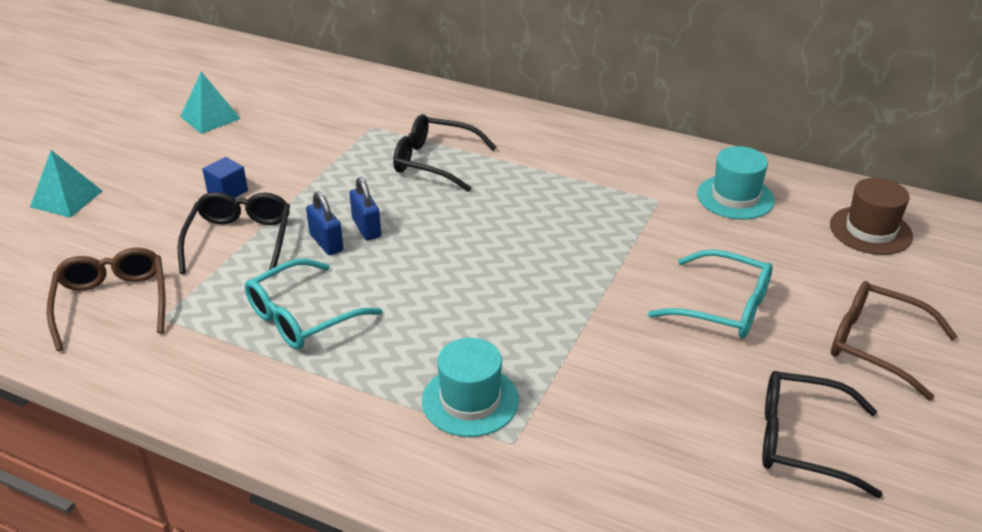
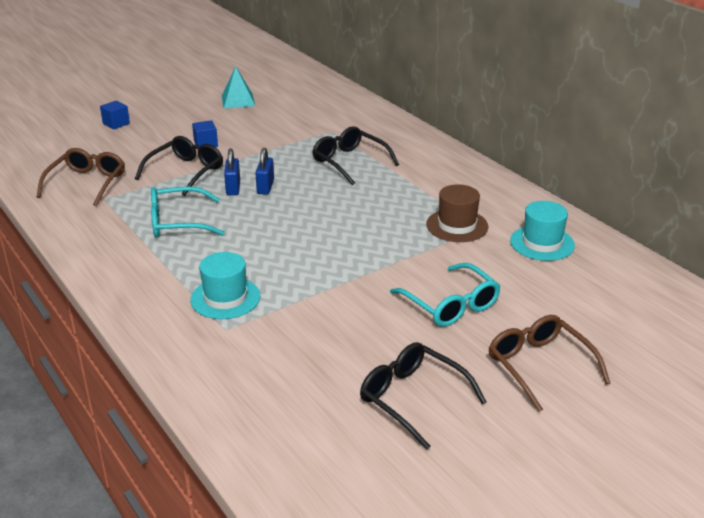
camera: 30 degrees right, 5 degrees down
(66, 199) = (116, 123): turquoise pyramid -> blue cube
(870, 230) = (627, 296): brown hat -> brown hat (457, 225)

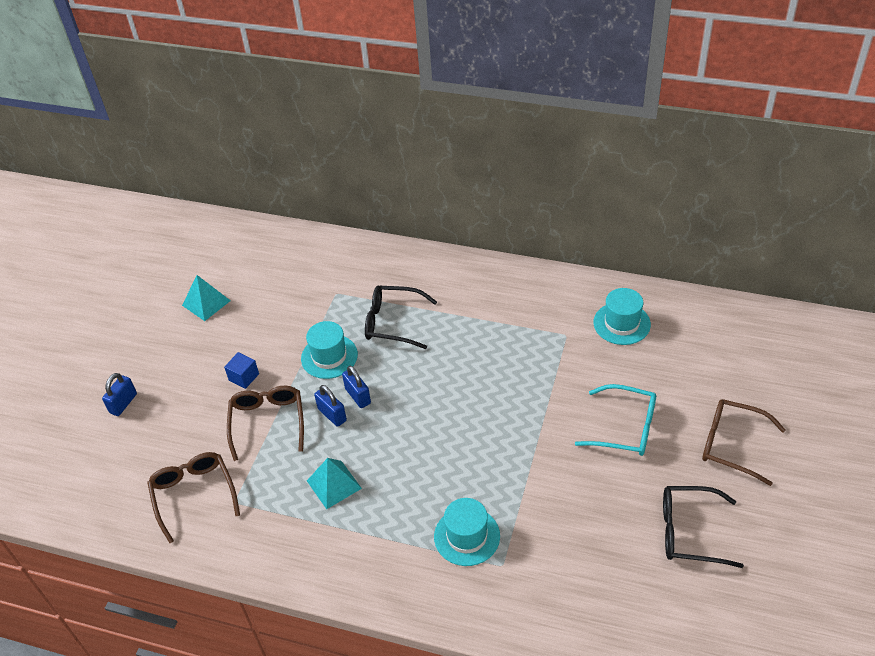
camera: 35 degrees left, 15 degrees up
(116, 123) = (123, 403): blue cube -> blue padlock
(178, 222) = (334, 484): turquoise glasses -> turquoise pyramid
(185, 172) = (268, 423): black glasses -> brown glasses
(277, 159) = (329, 356): none -> turquoise hat
(457, 225) = (548, 343): brown hat -> none

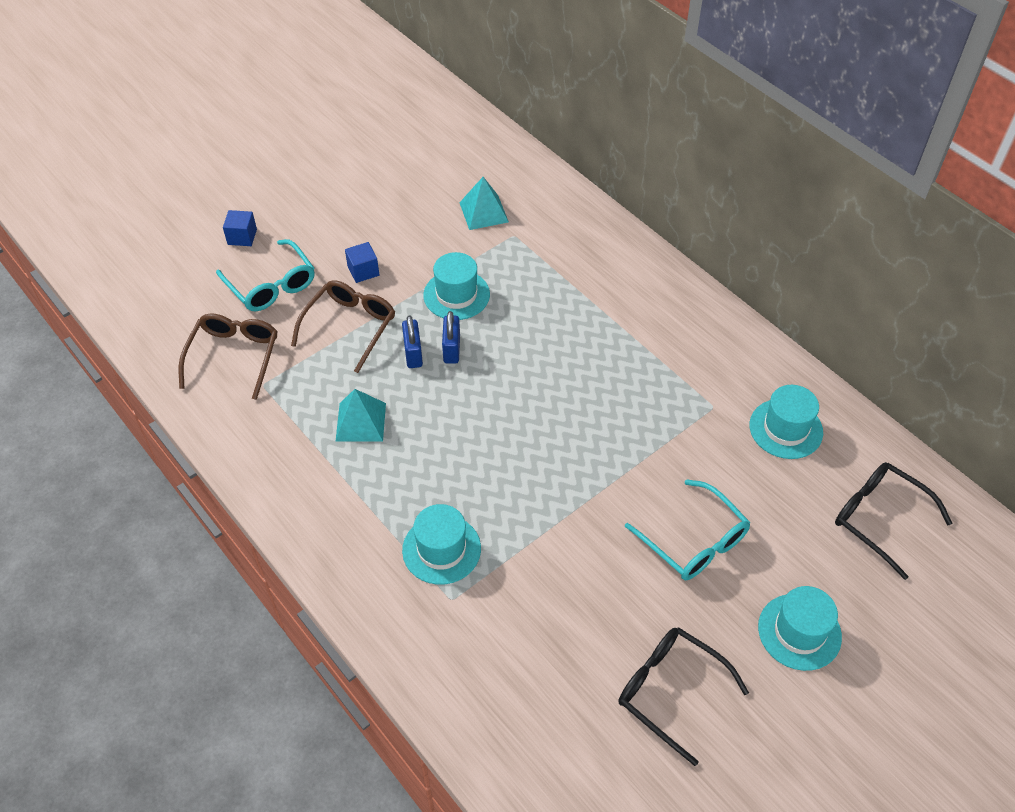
camera: 30 degrees right, 5 degrees up
(123, 403) = (242, 237): blue padlock -> blue cube
(178, 426) = (271, 285): none -> turquoise glasses
(206, 303) = (386, 180): turquoise pyramid -> turquoise pyramid (484, 212)
(393, 322) = (545, 295): black glasses -> black glasses (880, 519)
(733, 445) = (799, 632): brown glasses -> turquoise hat

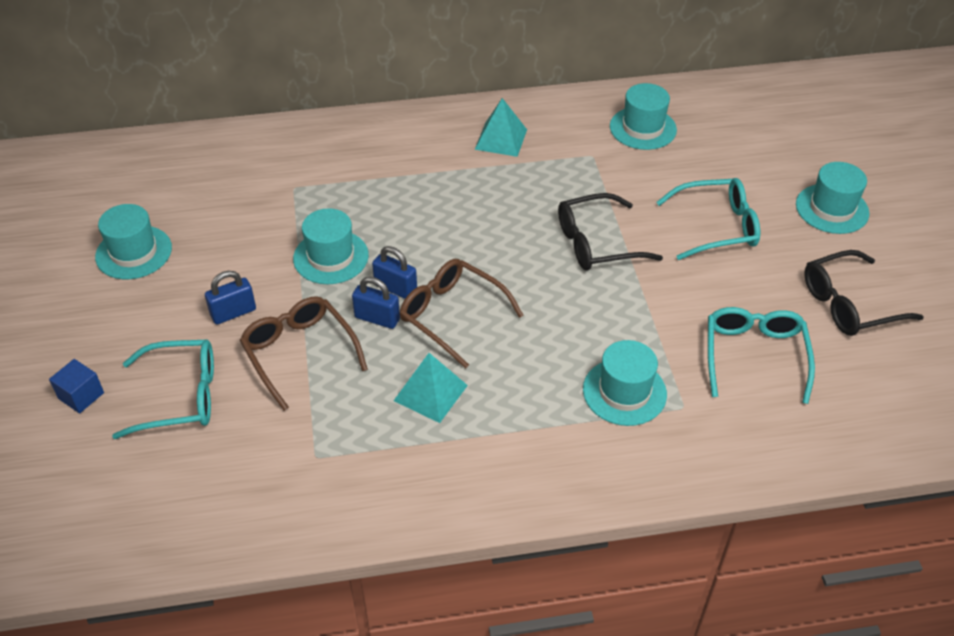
camera: 60 degrees left, 5 degrees down
(233, 357) = (254, 469): brown glasses -> brown glasses (452, 315)
(363, 271) = (233, 313): blue cube -> blue padlock
(383, 188) = (133, 252): none -> turquoise hat
(484, 212) = (243, 194): turquoise pyramid -> turquoise pyramid (501, 139)
(546, 633) = (754, 356): none -> turquoise glasses
(880, 519) = (757, 122): black glasses -> black glasses (597, 243)

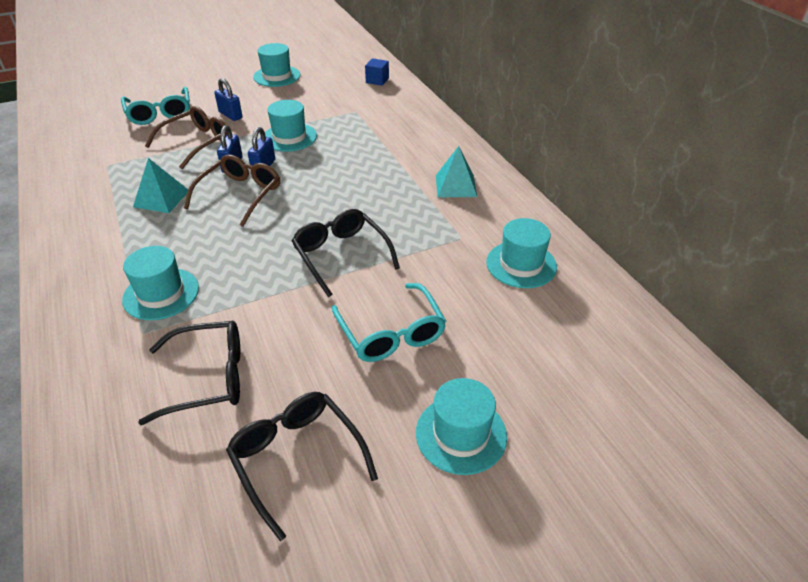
camera: 75 degrees right, 5 degrees down
(81, 395) = (161, 87): blue cube -> blue cube (377, 80)
(754, 356) = (207, 378): turquoise glasses -> black glasses

